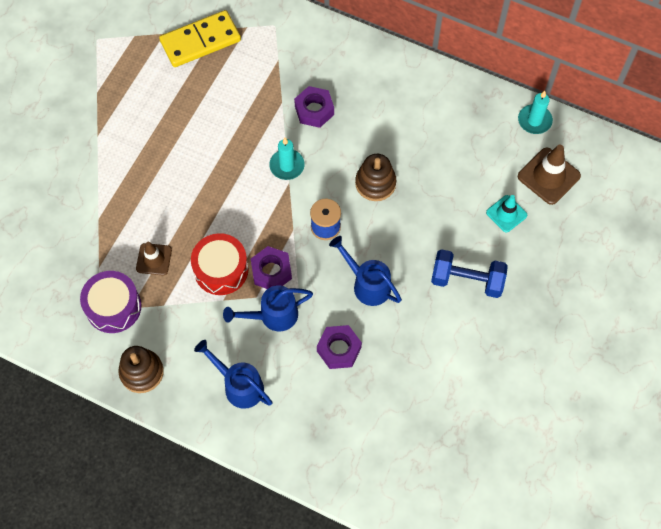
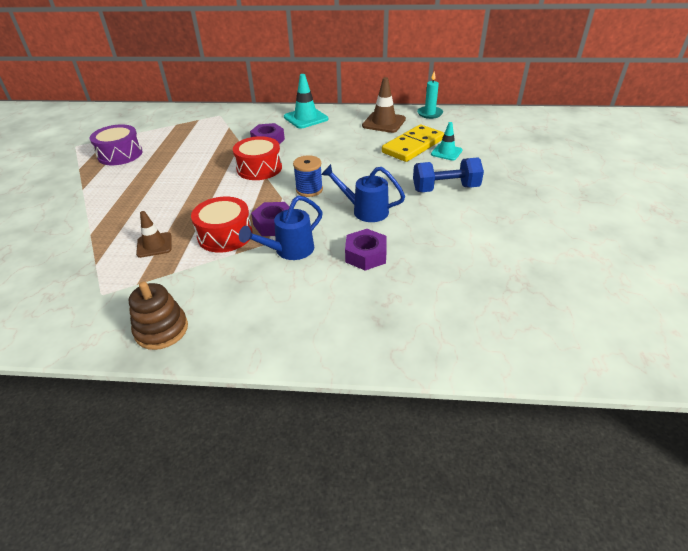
camera: 20 degrees left, 25 degrees down
(113, 307) = (117, 288): purple drum -> purple drum (120, 154)
(200, 41) = (164, 131): yellow domino -> yellow domino (413, 146)
(239, 385) = (278, 308): blue watering can -> none
(287, 166) = (259, 168): turquoise candle -> red drum
(375, 183) = (336, 161): brown stacking toy -> none
(376, 73) = (306, 118): none -> turquoise traffic cone
(548, 176) = (460, 131): brown traffic cone -> brown traffic cone (384, 123)

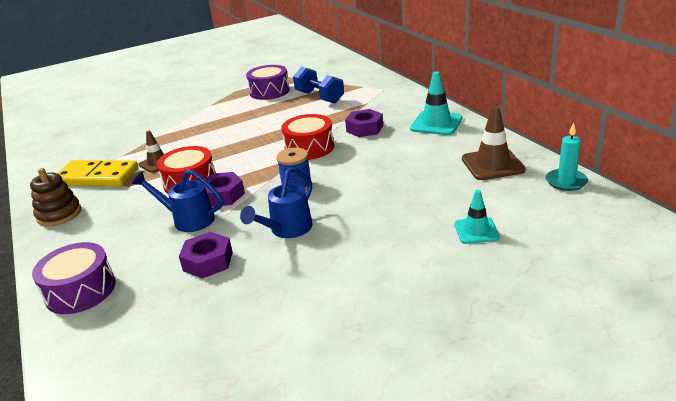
camera: 60 degrees right, 10 degrees down
(331, 334) = (80, 290): none -> purple drum
(365, 210) = (287, 229): blue watering can -> blue watering can turned 135 degrees counterclockwise
(413, 146) = (461, 203): yellow domino -> yellow domino (97, 177)
(445, 189) = (384, 262): blue dumbbell -> blue dumbbell (319, 97)

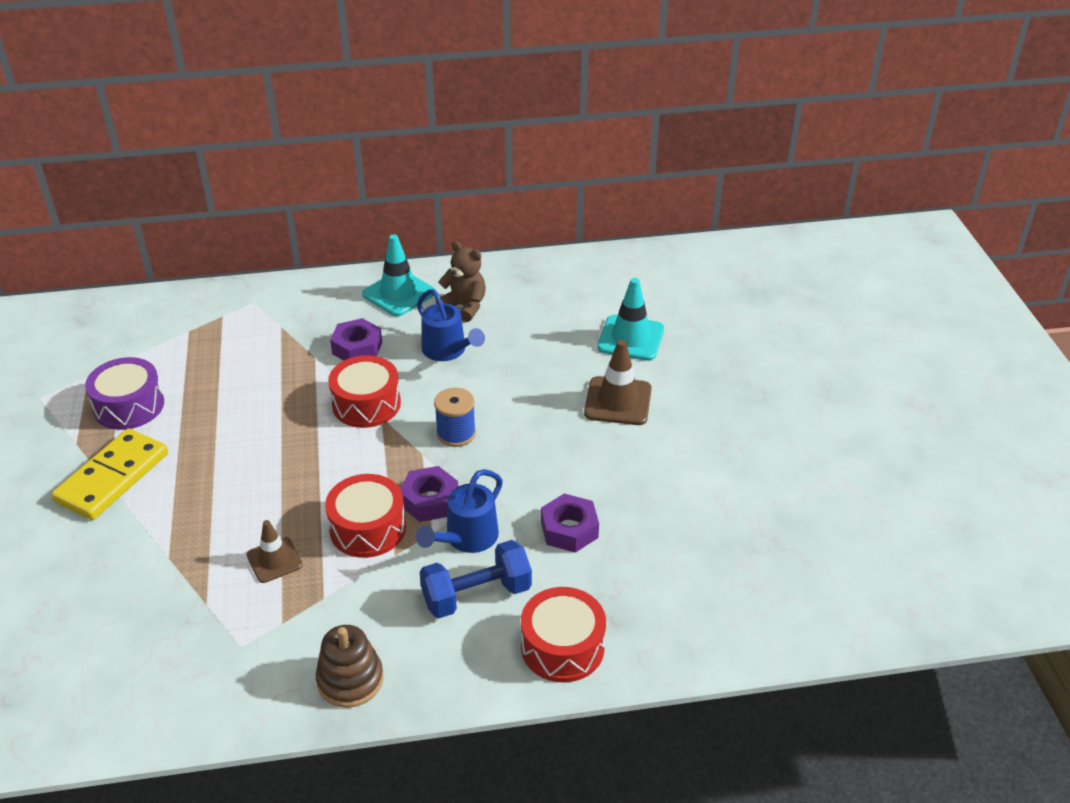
camera: 75 degrees left, 10 degrees up
(80, 290) = (562, 647): purple drum -> red drum
(97, 177) = (259, 635): yellow domino -> yellow domino (112, 477)
(287, 229) = (546, 458): blue watering can -> blue watering can (447, 351)
(319, 97) = (213, 362): blue dumbbell -> blue dumbbell (476, 595)
(445, 149) = (464, 307): none -> brown teddy bear
(476, 231) = (630, 338): turquoise traffic cone -> turquoise traffic cone, size x1.56
(492, 164) = (523, 289): brown traffic cone -> brown traffic cone (618, 401)
(566, 182) = (588, 262): turquoise candle -> none

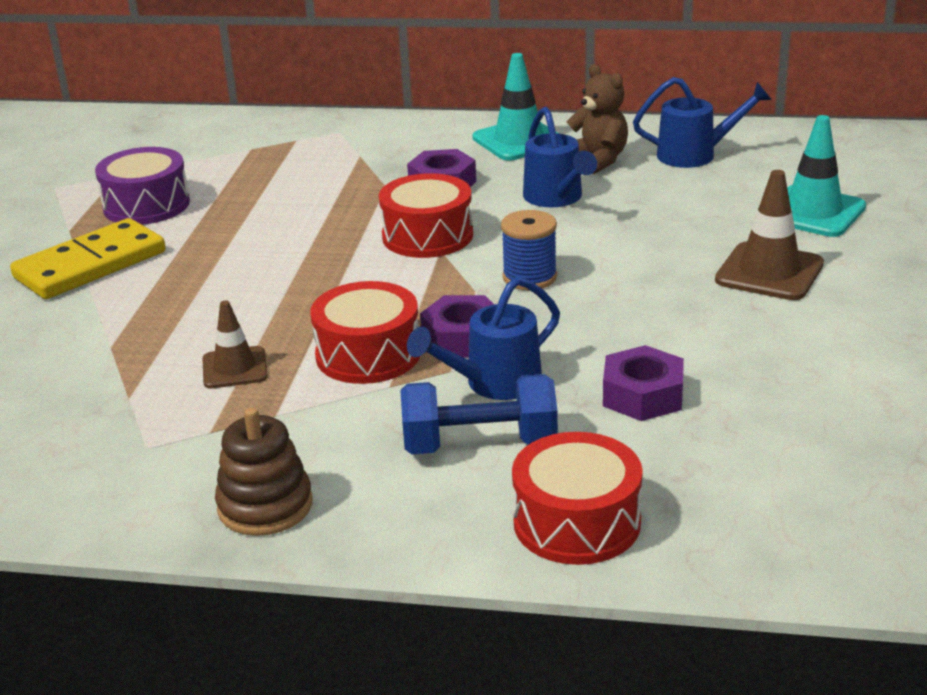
camera: 20 degrees right, 10 degrees down
(533, 291) = (695, 155): none -> blue watering can

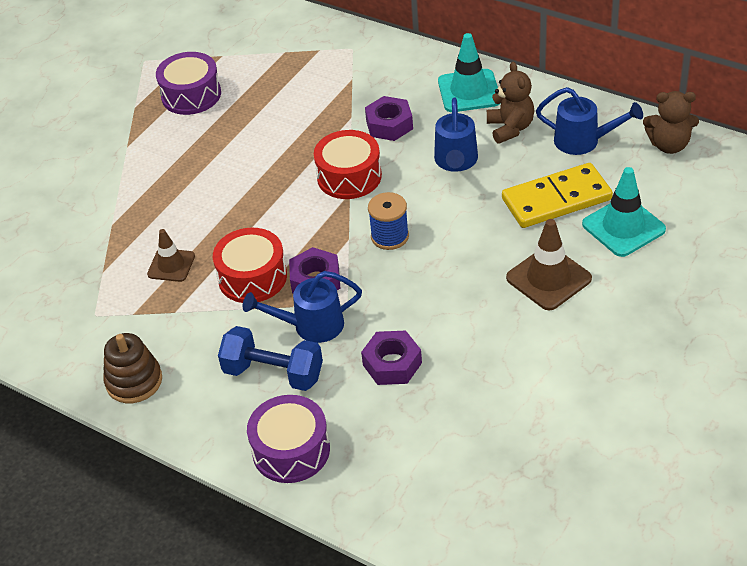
camera: 25 degrees right, 15 degrees up
(90, 265) = (132, 145): yellow domino -> yellow domino (556, 199)
(577, 522) = (291, 450): red drum -> purple drum
(796, 140) = (669, 145): none -> brown teddy bear

